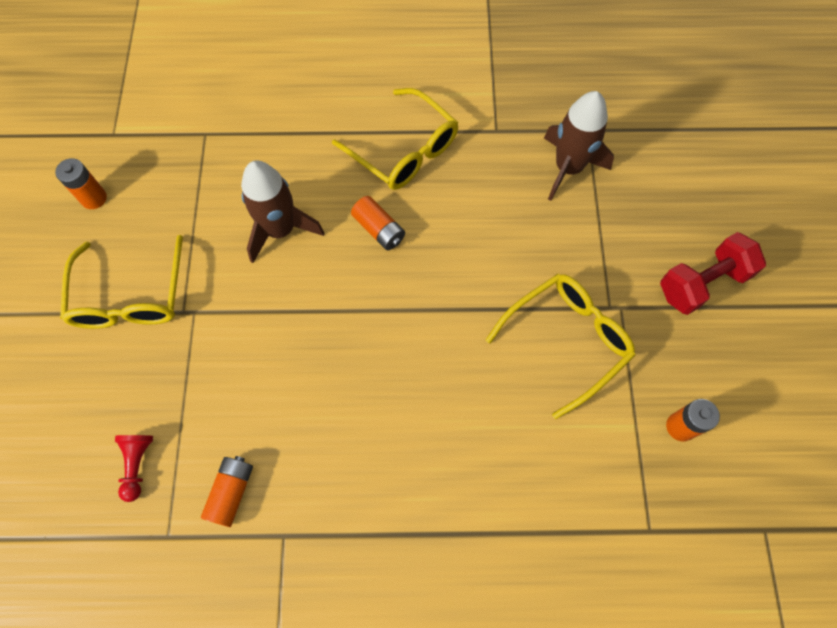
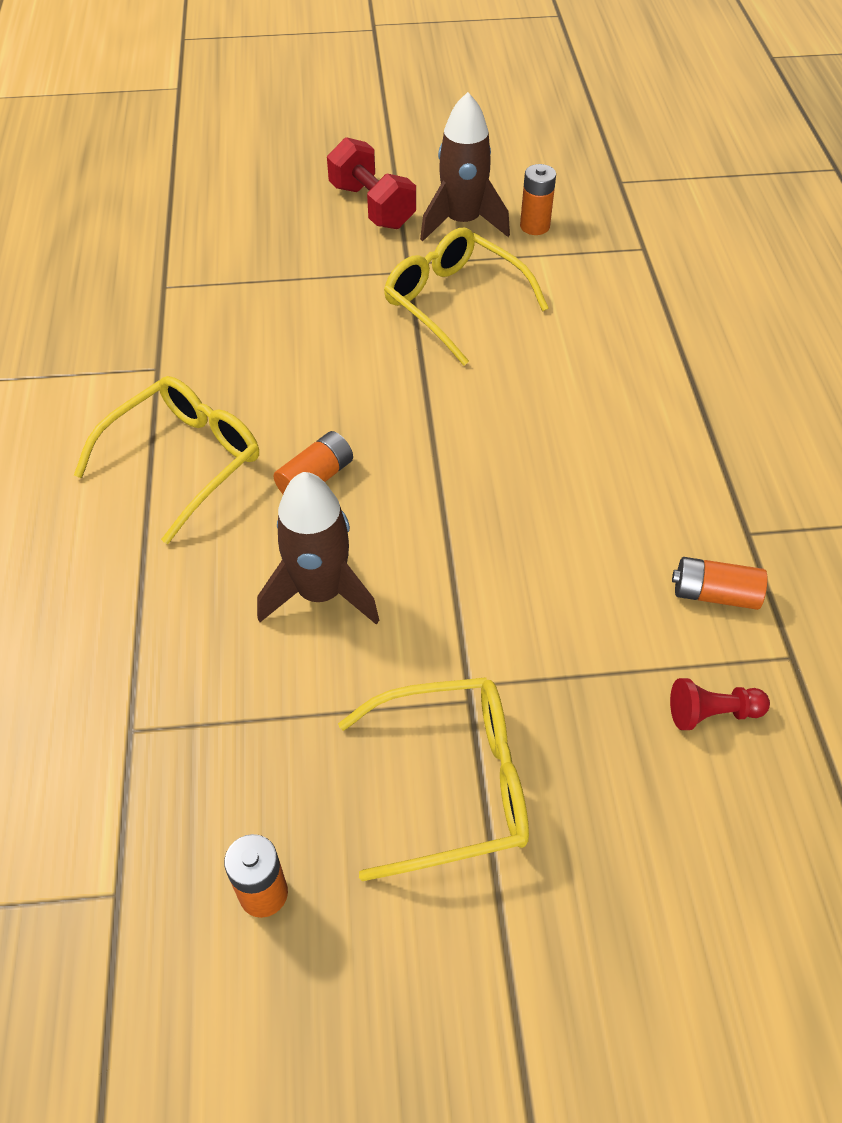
camera: 95 degrees left, 15 degrees down
(568, 168) = (221, 303): brown rocket -> brown rocket (462, 222)

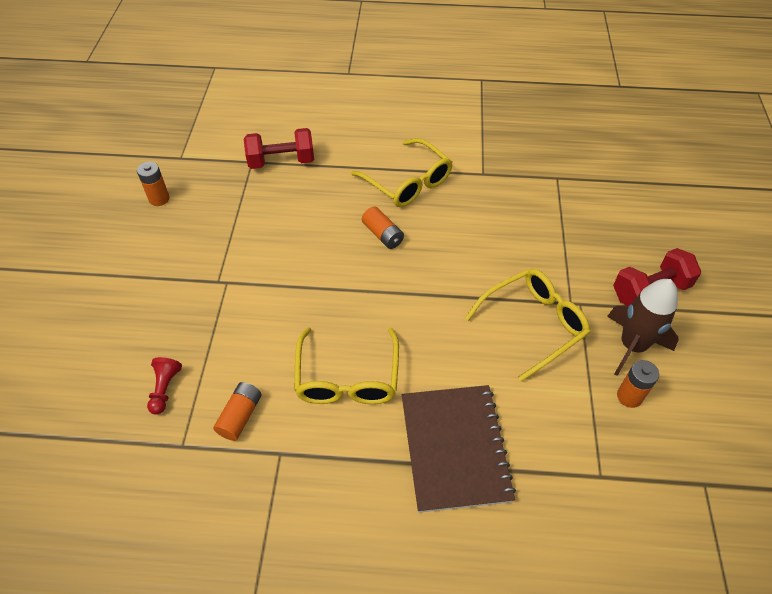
camera: 100 degrees right, 0 degrees up
(129, 672) = (281, 161): none -> red dumbbell
(320, 593) = (303, 230): brown rocket -> none
(453, 783) = (177, 267): yellow glasses -> yellow glasses (347, 378)
(662, 362) = (455, 448): none -> brown notebook

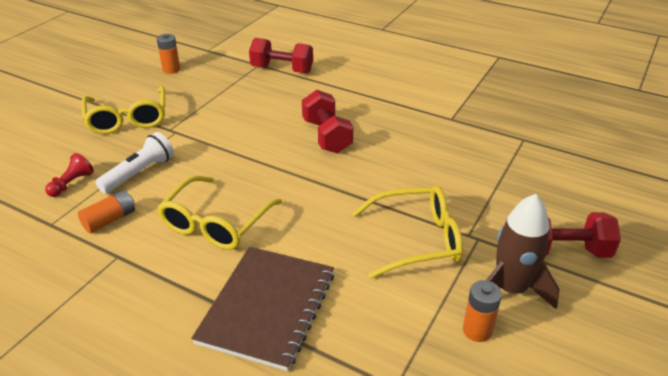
camera: 25 degrees right, 15 degrees down
(227, 348) = (139, 173): none -> white flashlight
(382, 235) = (326, 136): orange battery -> red dumbbell
(407, 182) = (377, 108): yellow glasses -> yellow glasses (128, 119)

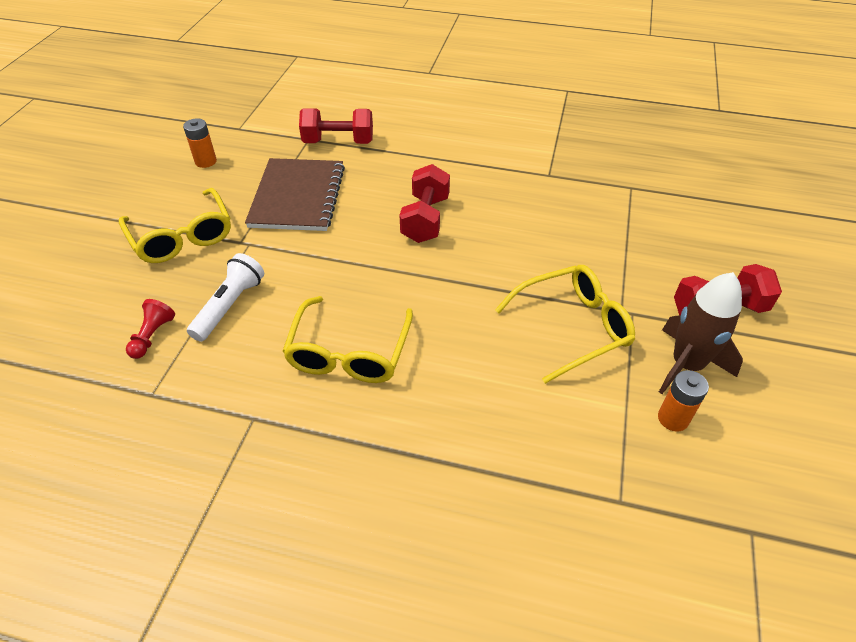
camera: 15 degrees left, 10 degrees up
(110, 220) = (222, 374): orange battery -> none
(267, 307) = (451, 443): brown notebook -> brown notebook (297, 196)
(326, 136) = (425, 219): red dumbbell -> red dumbbell turned 45 degrees clockwise

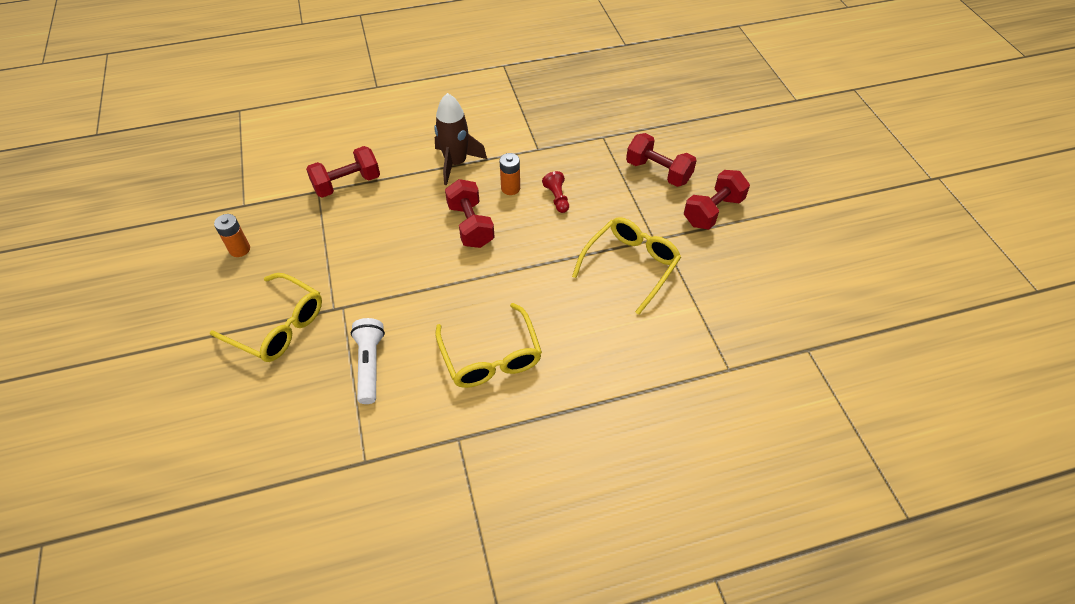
camera: 30 degrees left, 5 degrees up
(152, 336) = (326, 418): red pawn -> red pawn (557, 198)
(297, 196) = (351, 248): brown notebook -> none
(673, 418) = (728, 300): orange battery -> orange battery (510, 188)
(674, 244) = (658, 172): none -> red dumbbell
(686, 365) = (715, 260): brown rocket -> brown rocket (456, 163)

